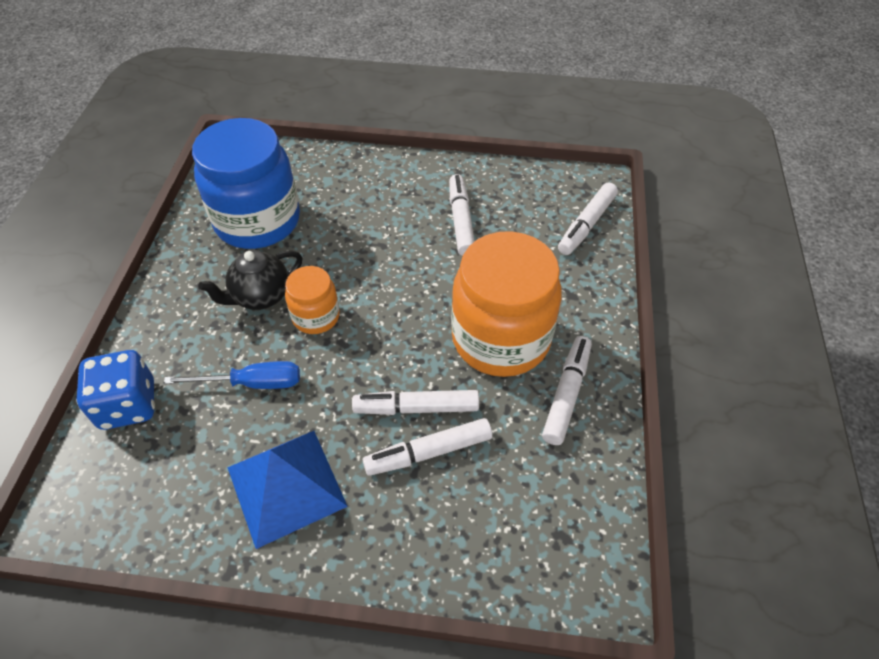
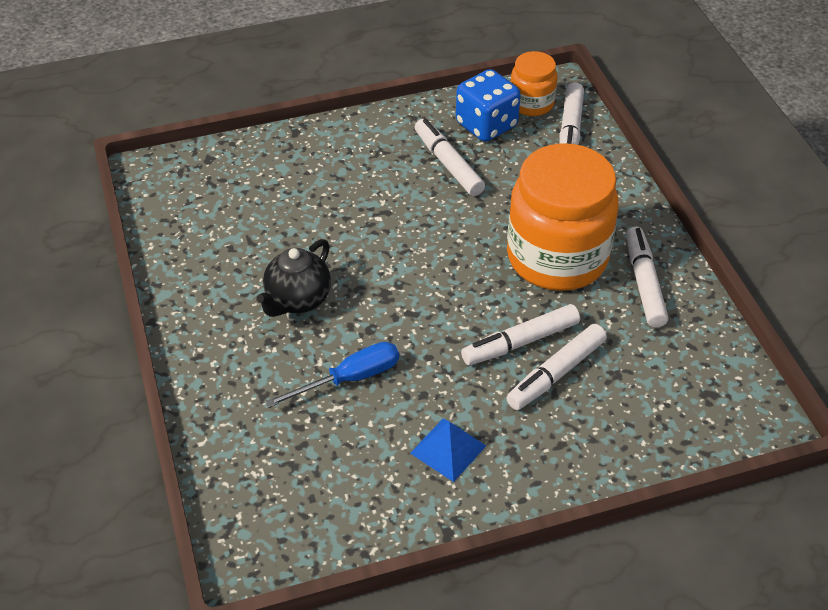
camera: 25 degrees left, 5 degrees down
(128, 405) = (239, 443): blue dice -> blue dice (486, 125)
(257, 221) = (238, 231): blue jar -> none
(286, 486) = (448, 449): blue pyramid -> blue pyramid, size x0.57
(316, 316) = (368, 299): orange jar -> orange jar (531, 103)

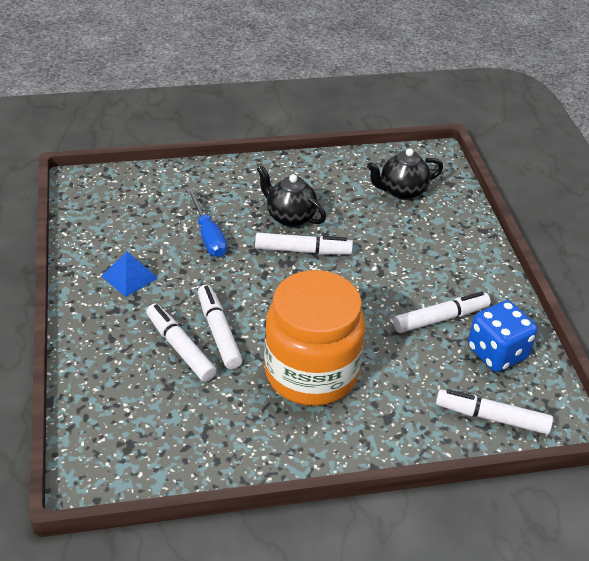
camera: 95 degrees right, 5 degrees down
(230, 199) = (402, 191): none -> black teapot
(531, 103) = (533, 393): orange jar -> none
(644, 283) = (268, 430): white marker -> white marker (303, 250)

